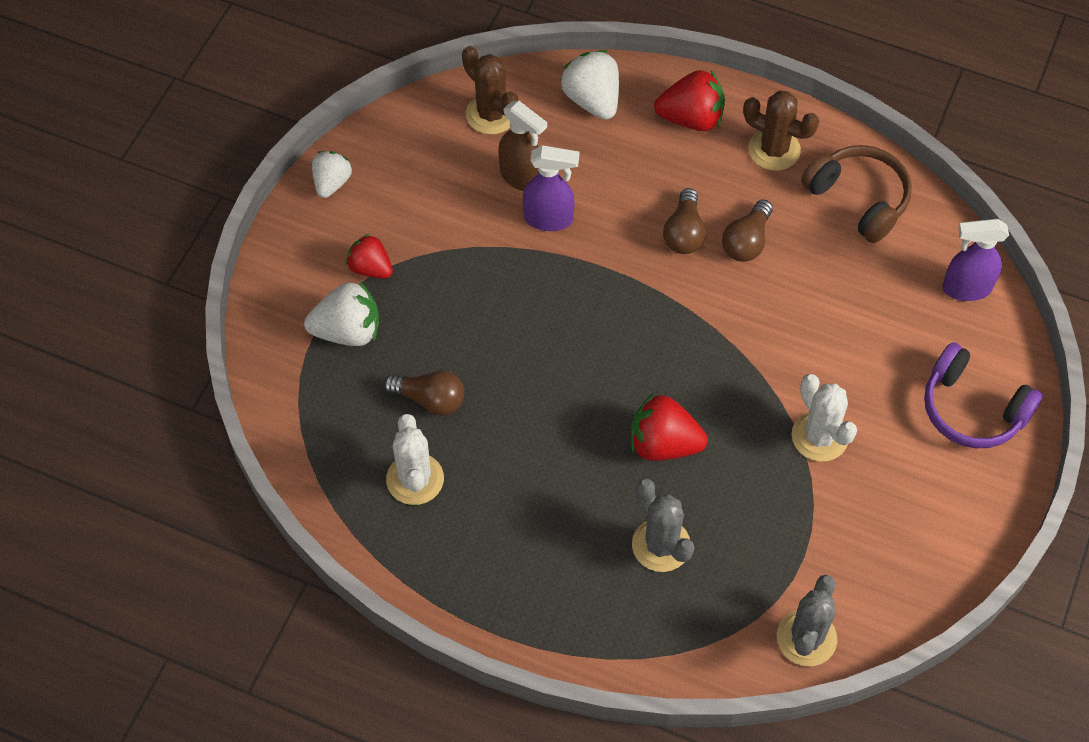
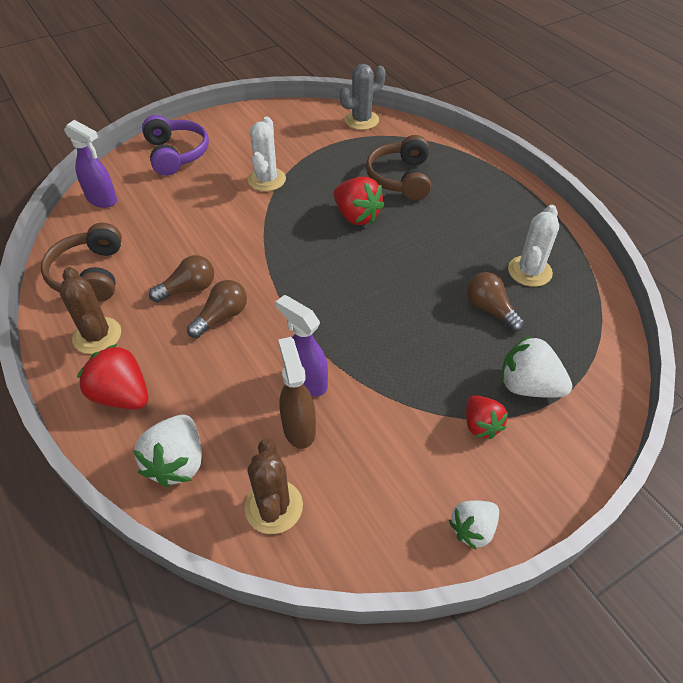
camera: 145 degrees left, 10 degrees down
(661, 545) = (400, 178): grey cactus -> brown headphones

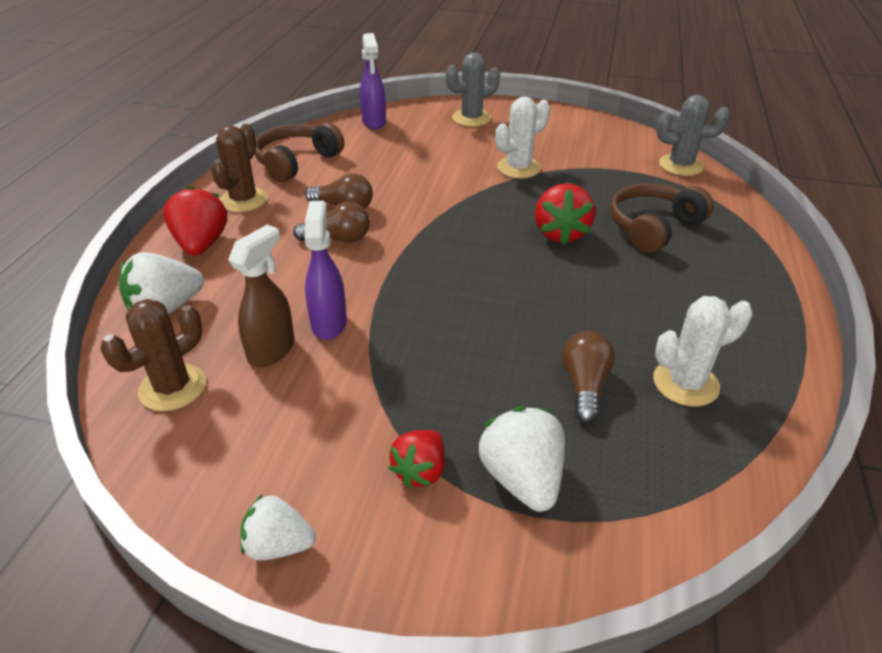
camera: 45 degrees right, 10 degrees down
(176, 154) = (471, 118): purple headphones -> grey cactus

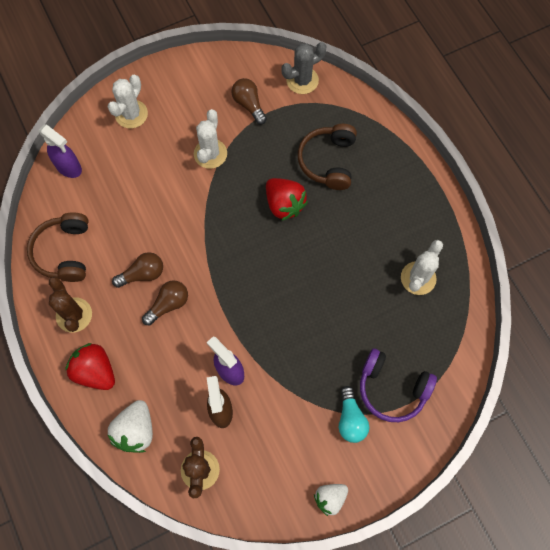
camera: 40 degrees left, 30 degrees up
(420, 471) = (350, 419): red strawberry -> turquoise light bulb
(471, 118) = (131, 114): grey cactus -> white cactus
(522, 478) = (392, 389): white strawberry -> purple headphones
(584, 386) = (378, 315): brown light bulb -> brown light bulb (249, 105)

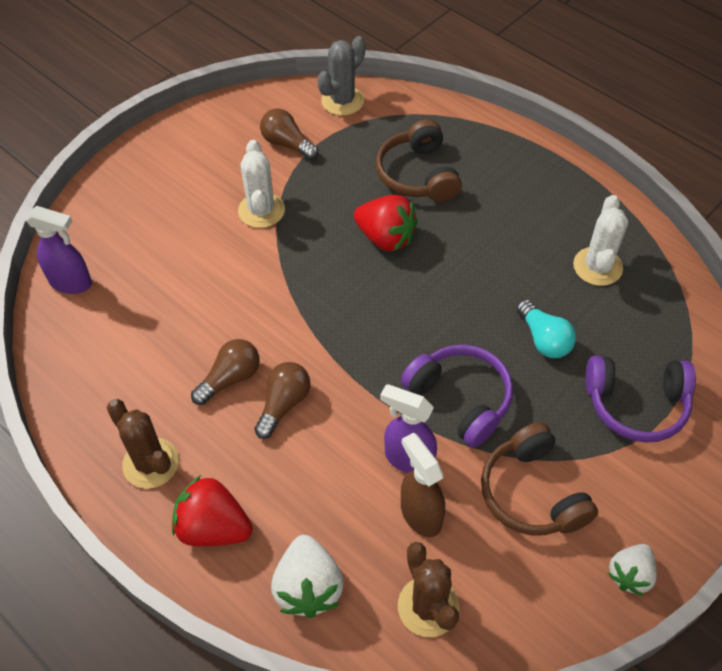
camera: 20 degrees left, 15 degrees down
(64, 252) = (104, 387): brown headphones -> brown headphones (532, 493)
(131, 114) = (135, 197): white cactus -> none
(280, 342) = (460, 399): none -> purple headphones
(350, 419) = (603, 461): turquoise light bulb -> turquoise light bulb (544, 339)

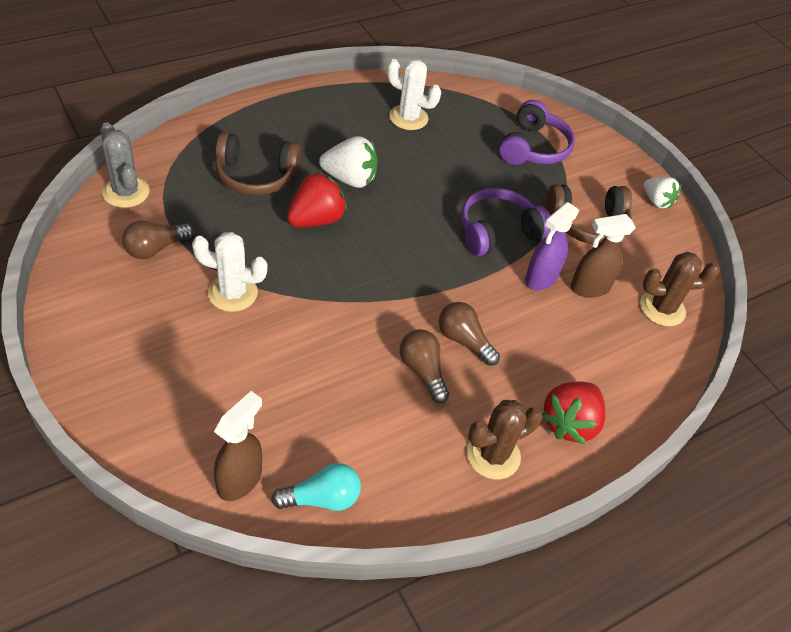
camera: 80 degrees left, 5 degrees down
(71, 283) = (240, 480): purple spray bottle -> brown spray bottle
(308, 587) = (635, 373): white strawberry -> white strawberry (350, 179)
(544, 339) = (461, 169): turquoise light bulb -> turquoise light bulb (322, 498)

